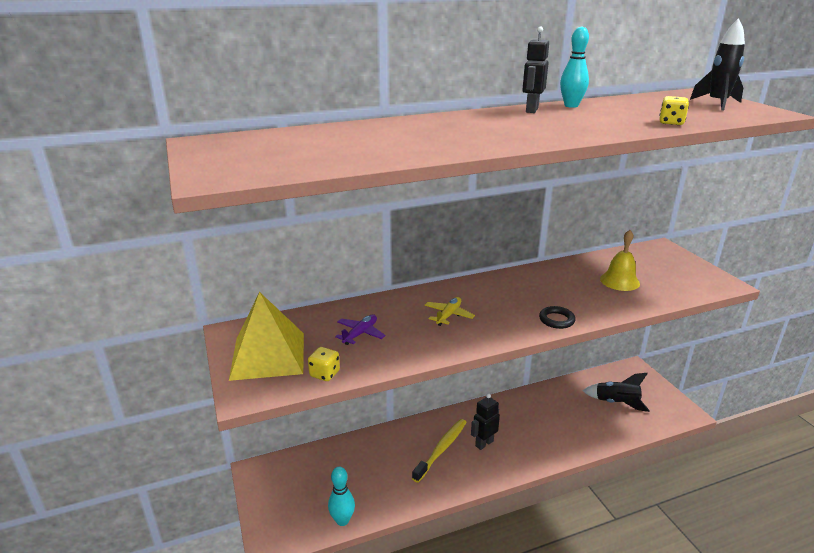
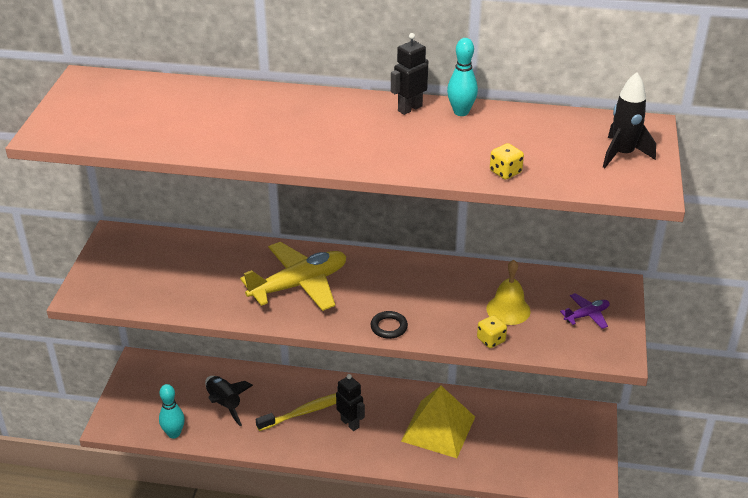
camera: 30 degrees right, 10 degrees up
(268, 355) = (122, 268): yellow pyramid -> yellow pyramid (438, 428)
(324, 374) = (148, 301): yellow dice -> yellow dice (491, 340)
(360, 334) = (208, 275): purple plane -> purple plane (586, 315)
(448, 315) = (299, 285): yellow plane -> yellow plane, size x2.13
(484, 443) = (350, 423): black robot -> black robot turned 60 degrees clockwise
(616, 403) = (527, 443): black rocket -> black rocket (224, 404)

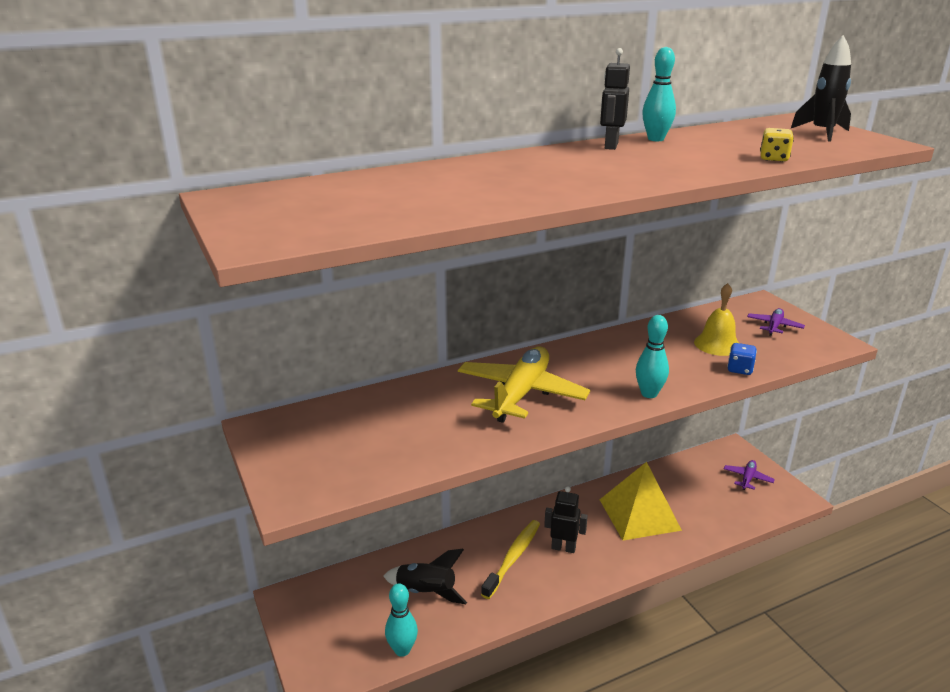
camera: 35 degrees left, 10 degrees down
(389, 327) = (649, 394): black ring -> turquoise bowling pin
(491, 340) = (740, 369): yellow dice -> blue dice
(570, 447) = (747, 478): none -> purple plane

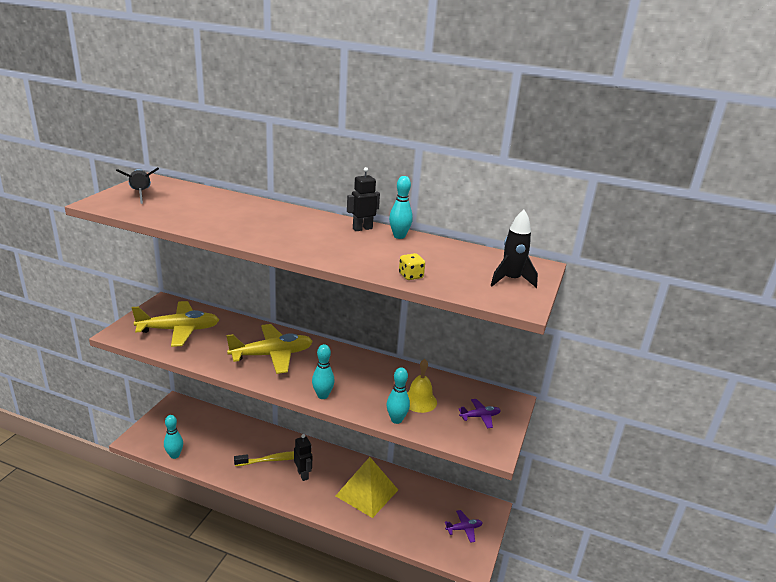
camera: 45 degrees right, 0 degrees up
(361, 441) = (179, 330): none -> yellow plane
(426, 592) = (220, 442): black rocket -> black rocket (141, 194)
(740, 369) = (396, 420): blue dice -> turquoise bowling pin

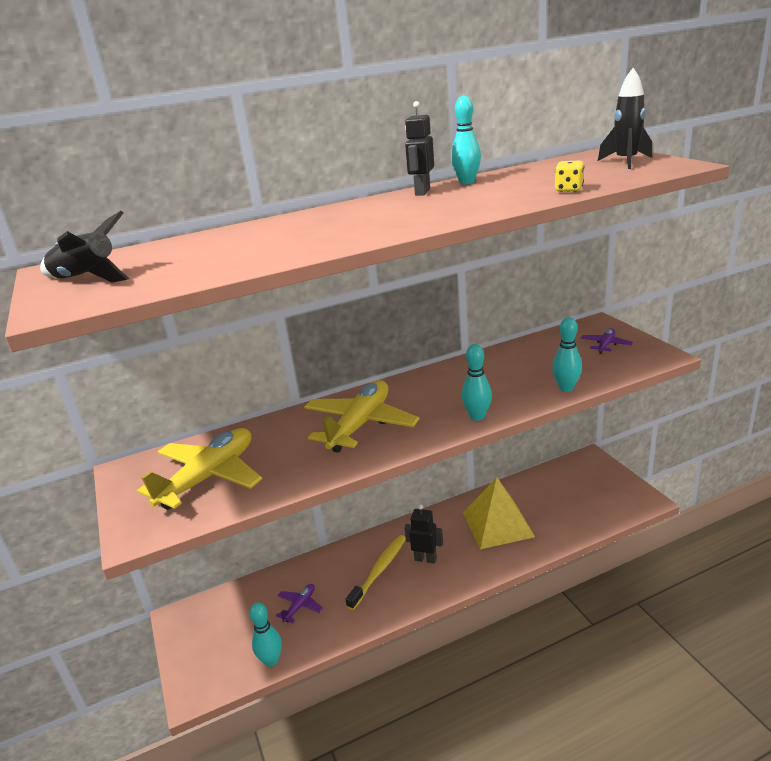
camera: 40 degrees left, 0 degrees up
(419, 401) = (549, 366): yellow bell -> none
(464, 529) = (600, 485): purple plane -> purple plane (300, 606)

